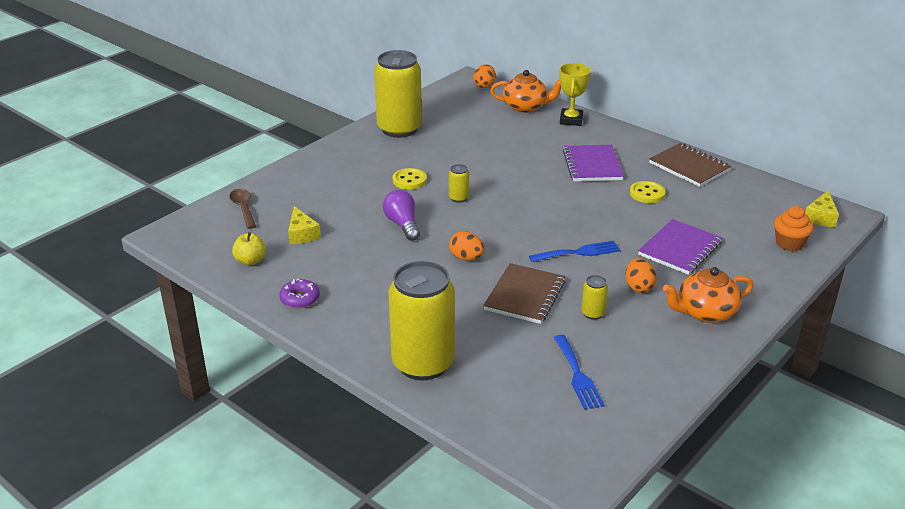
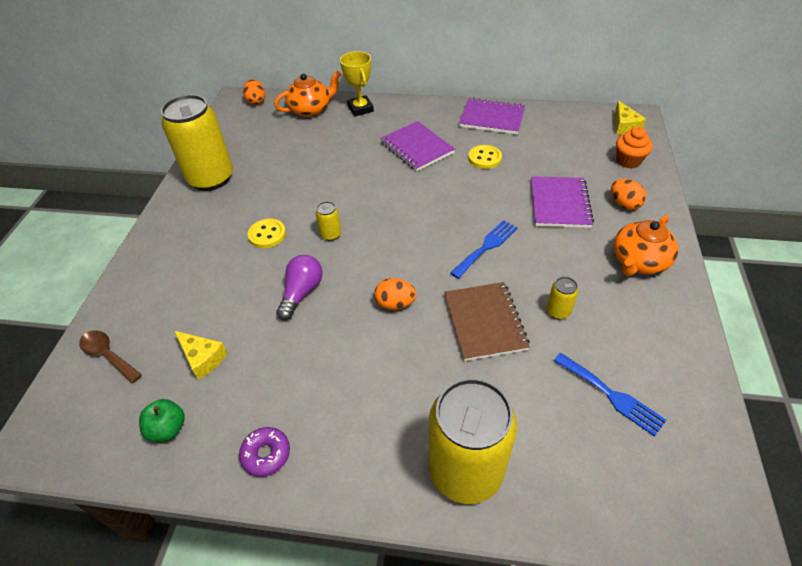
camera: 30 degrees left, 15 degrees up
(250, 261) = (168, 428): yellow apple -> green apple
(402, 225) = (302, 292): purple light bulb -> purple light bulb turned 75 degrees clockwise
(638, 287) = (566, 261): orange egg -> orange egg (624, 204)
(689, 167) = (492, 118): brown notebook -> purple notebook

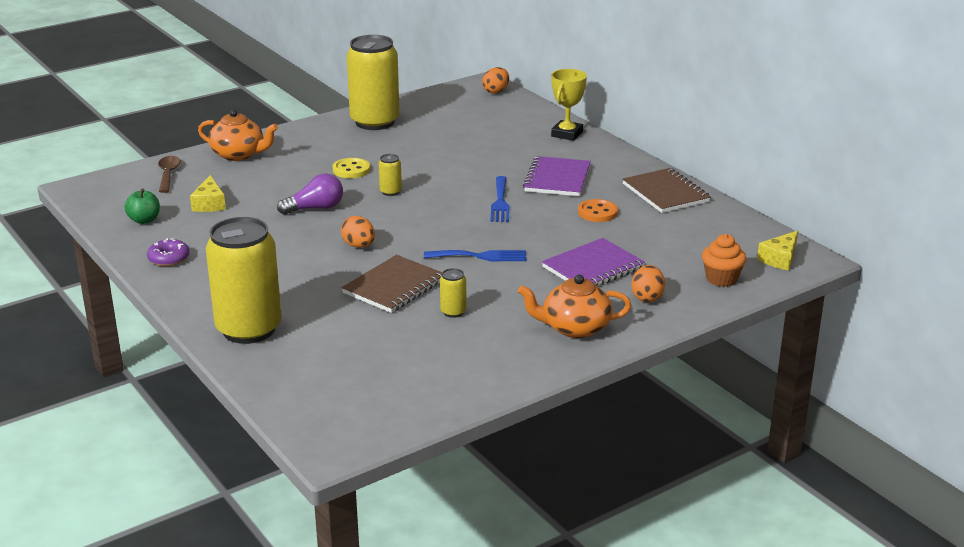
camera: 45 degrees right, 20 degrees down
(311, 109) = (526, 116): orange teapot -> orange teapot (239, 154)
(484, 158) = (597, 212): yellow button -> orange button
(492, 118) = (665, 193): purple notebook -> brown notebook
(611, 395) = (396, 362): blue fork -> blue fork (500, 202)

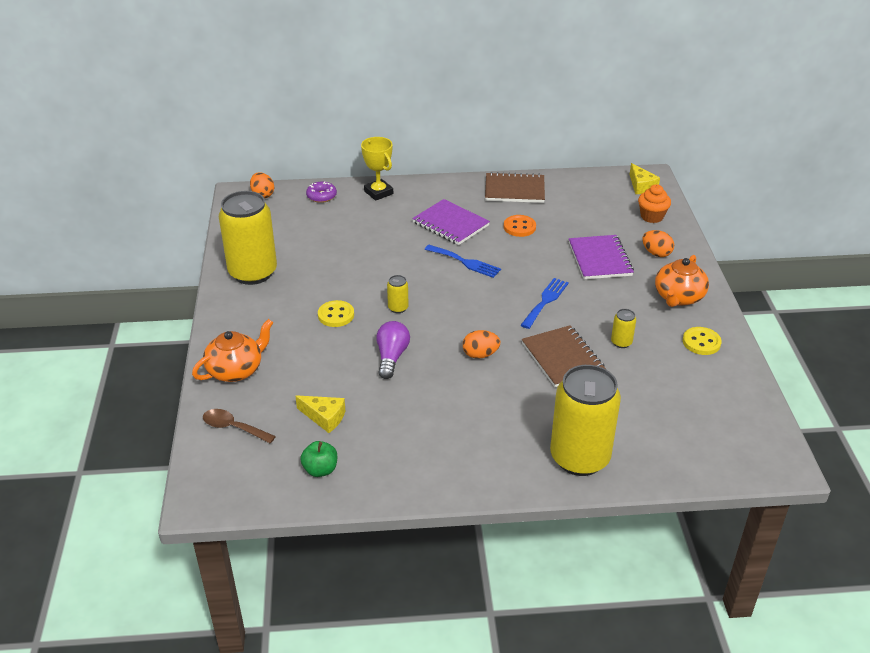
camera: 60 degrees left, 10 degrees up
(169, 259) = (414, 473): purple donut -> purple donut (321, 196)
(503, 358) = (701, 342): none -> yellow button

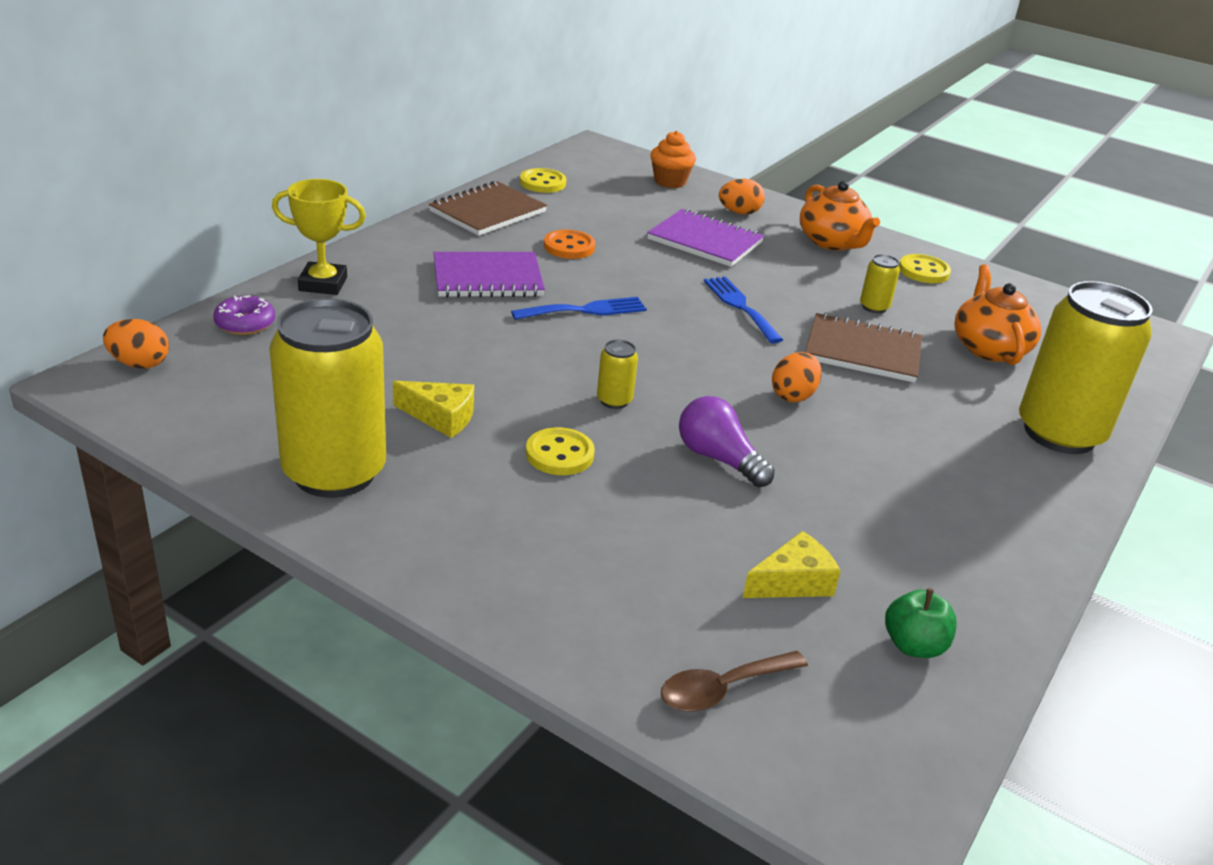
camera: 55 degrees left, 5 degrees down
(236, 370) = (571, 613): orange teapot -> orange teapot (988, 348)
(574, 186) = (542, 183): none -> yellow button
(641, 186) = (605, 158): yellow cheese -> yellow cheese (441, 417)

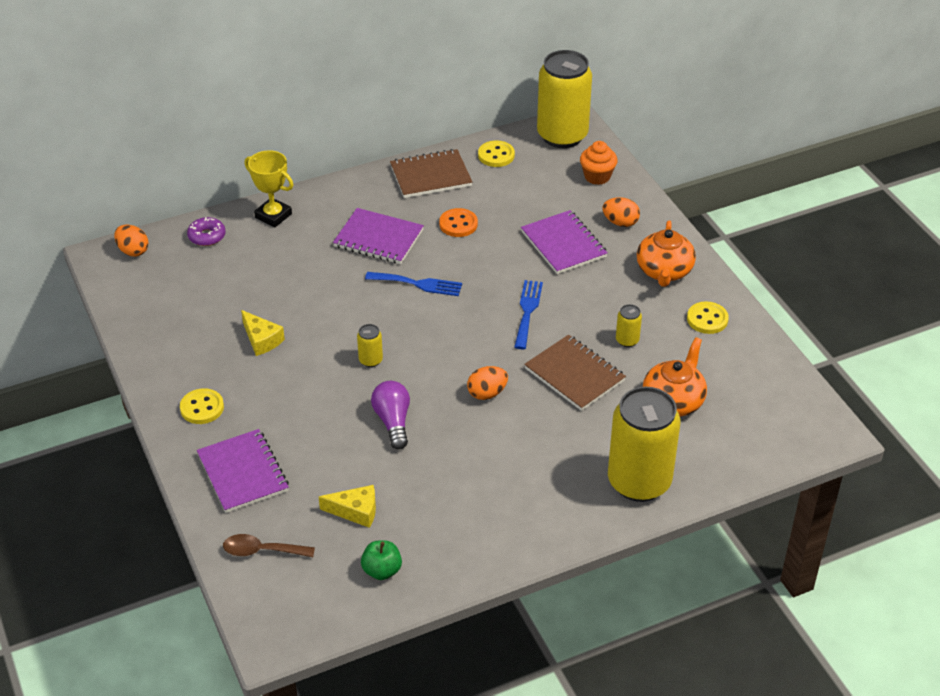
camera: 35 degrees right, 10 degrees up
(334, 472) = (179, 358): yellow can -> yellow can (562, 135)
(559, 454) = (305, 387): yellow button -> yellow button (202, 408)
(581, 590) = (243, 473): none -> purple notebook

